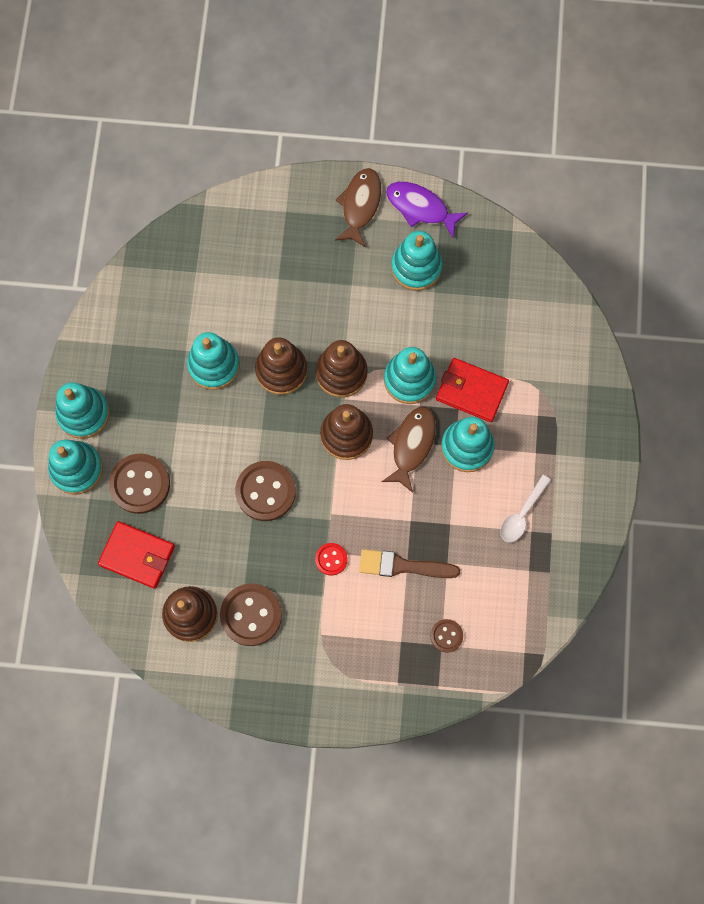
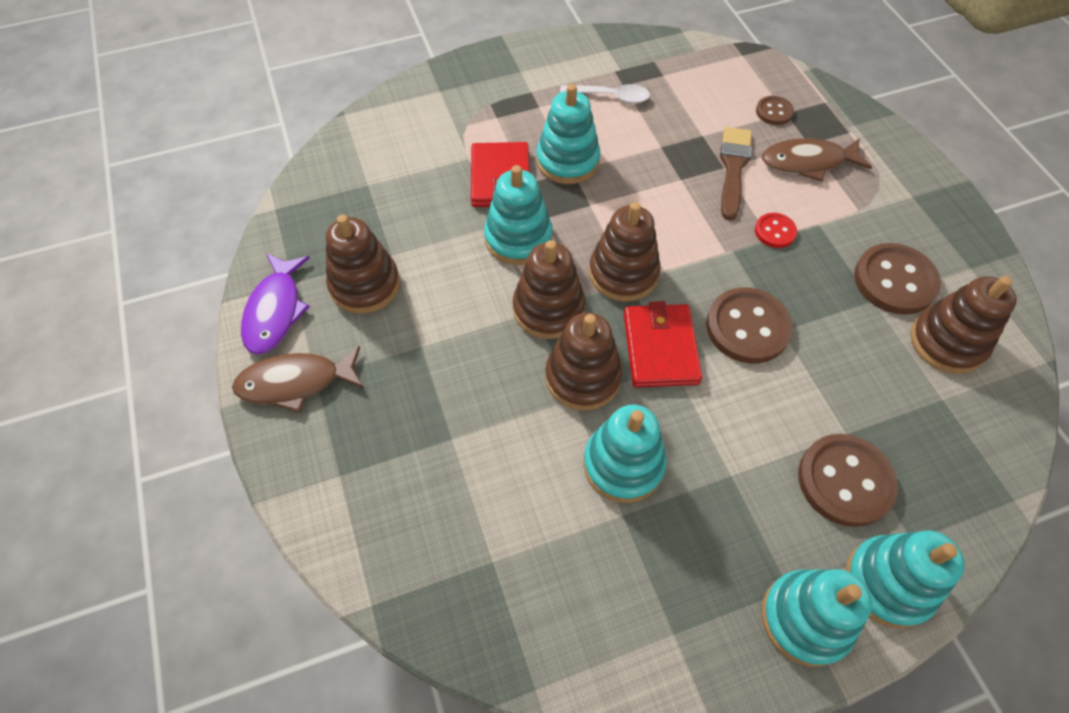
camera: 115 degrees left, 15 degrees down
(137, 555) = (933, 437): red wallet -> red wallet (660, 348)
(403, 566) = (733, 168): brown brush -> brown brush turned 150 degrees counterclockwise
(411, 445) = (596, 208): brown fish -> brown fish (807, 162)
(416, 267) = (365, 285): turquoise stacking toy -> brown stacking toy

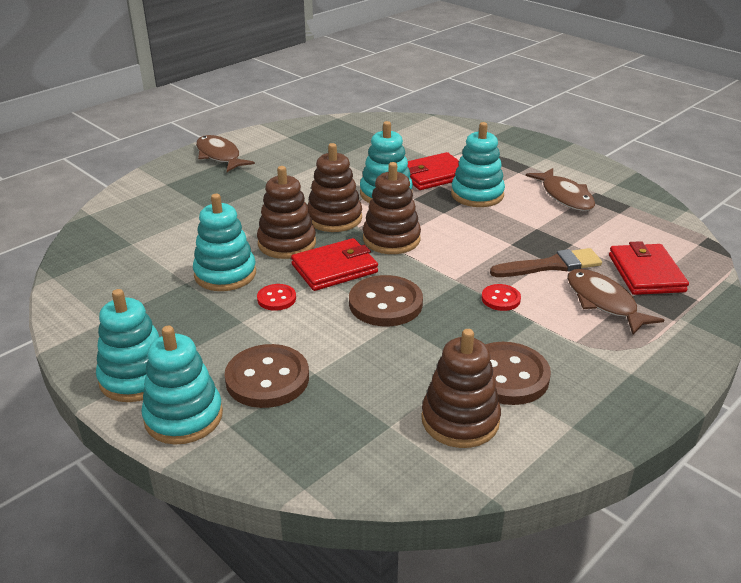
camera: 65 degrees right, 25 degrees down
(275, 311) = (264, 138): purple fish -> none
(365, 285) = (303, 156): brown stacking toy -> none
(611, 96) = (565, 196): white spoon -> brown fish
(699, 426) = (276, 299): none -> red button
(774, 112) = (646, 273): brown button -> red wallet

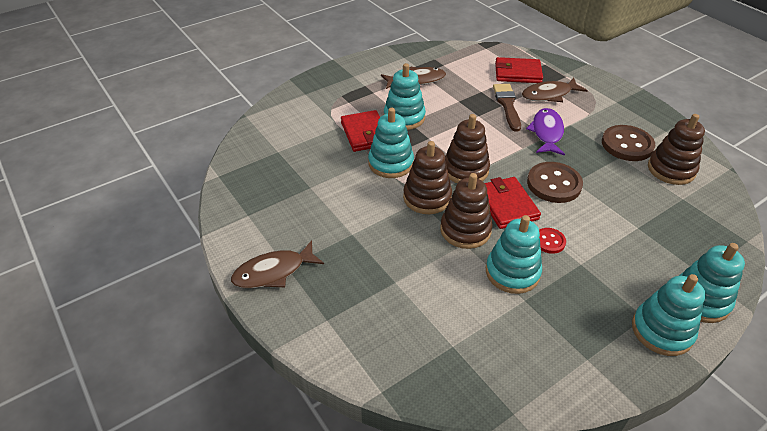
camera: 80 degrees left, 10 degrees up
(267, 378) = (649, 252): brown button -> none
(500, 299) = (546, 132): red button -> purple fish

